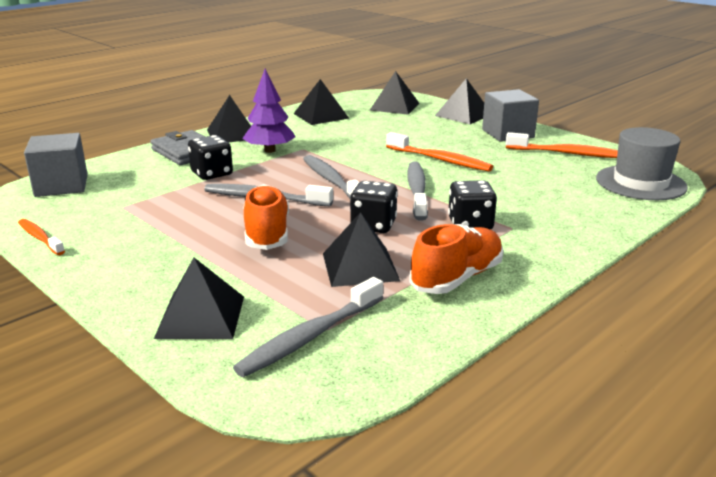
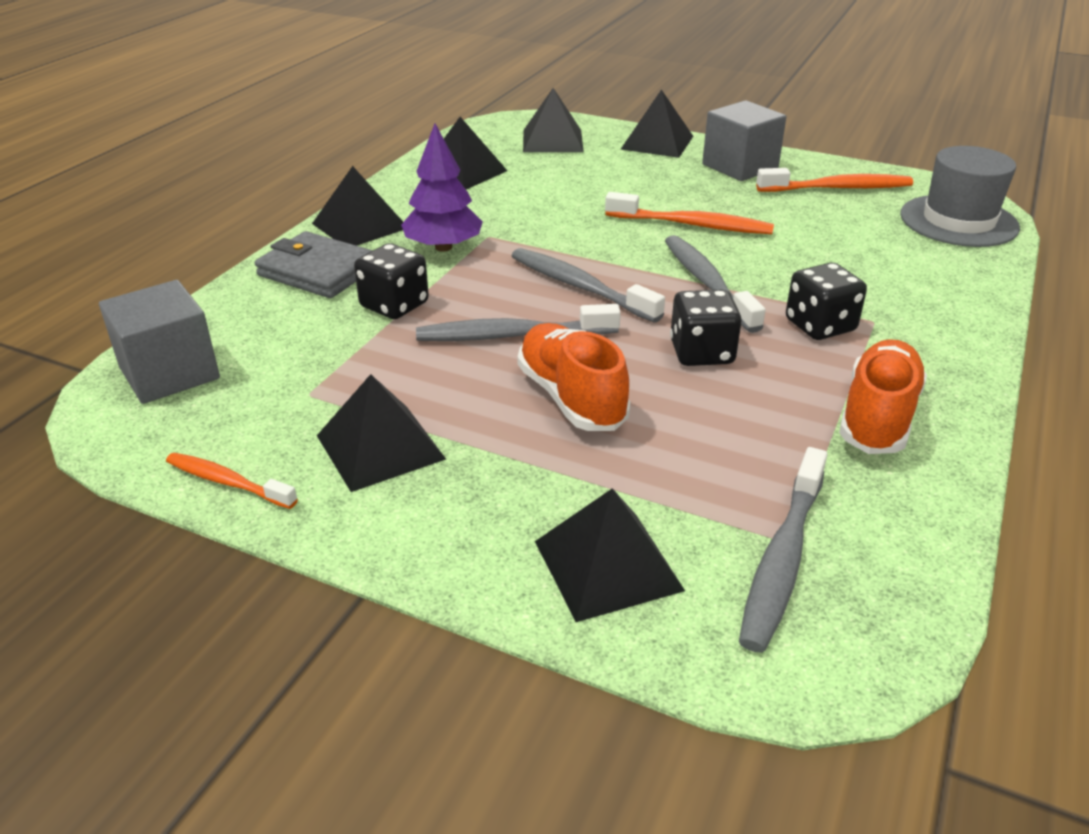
camera: 20 degrees left, 10 degrees up
(360, 266) = (744, 426): black pyramid -> black pyramid (380, 447)

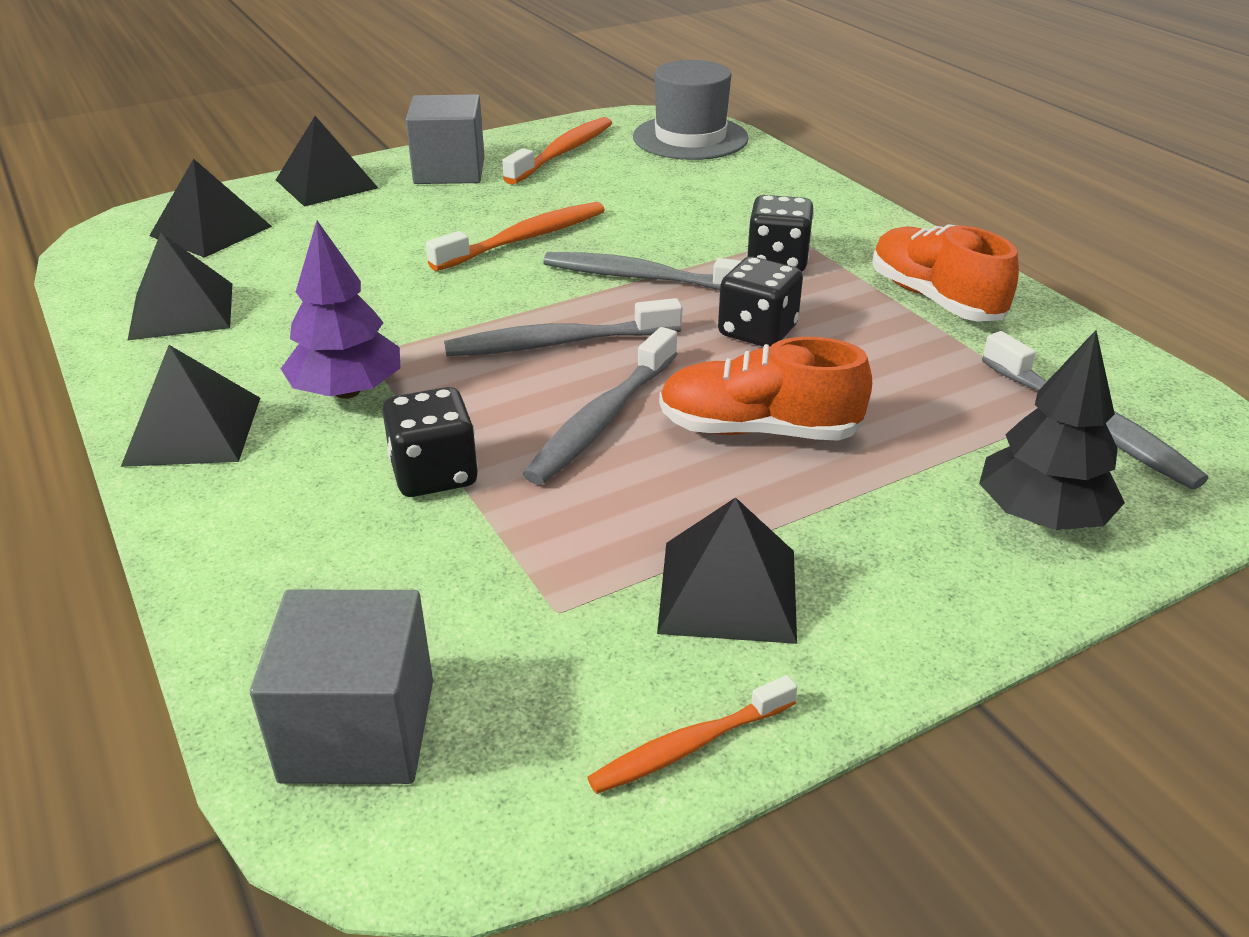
camera: 55 degrees left, 0 degrees up
(318, 271) = (263, 504): grey wallet -> none
(607, 565) = (1041, 516): black pyramid -> black tree

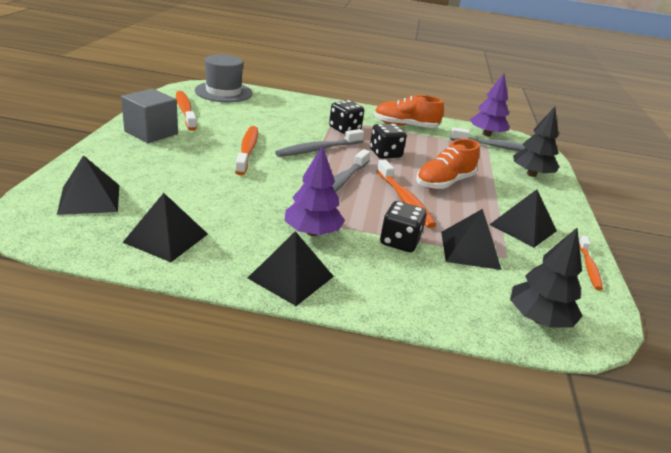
camera: 55 degrees left, 5 degrees down
(326, 184) = (101, 157): black pyramid -> black pyramid (470, 250)
(358, 730) = (539, 319): grey cube -> black tree
(602, 420) = (404, 200): grey toothbrush -> orange toothbrush
(1131, 389) = (486, 134): none -> purple tree

